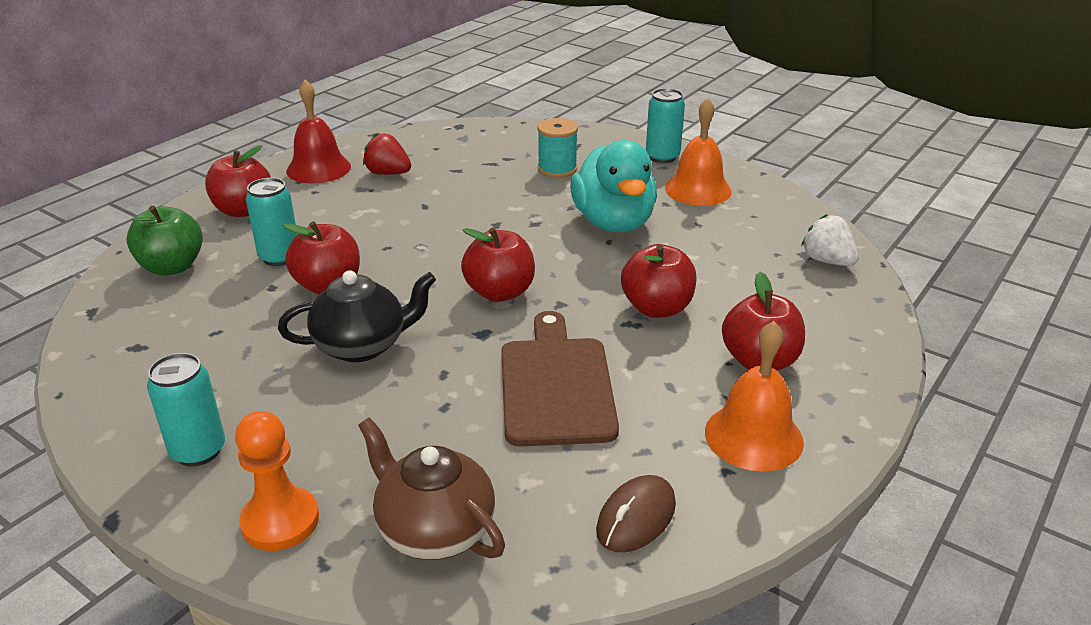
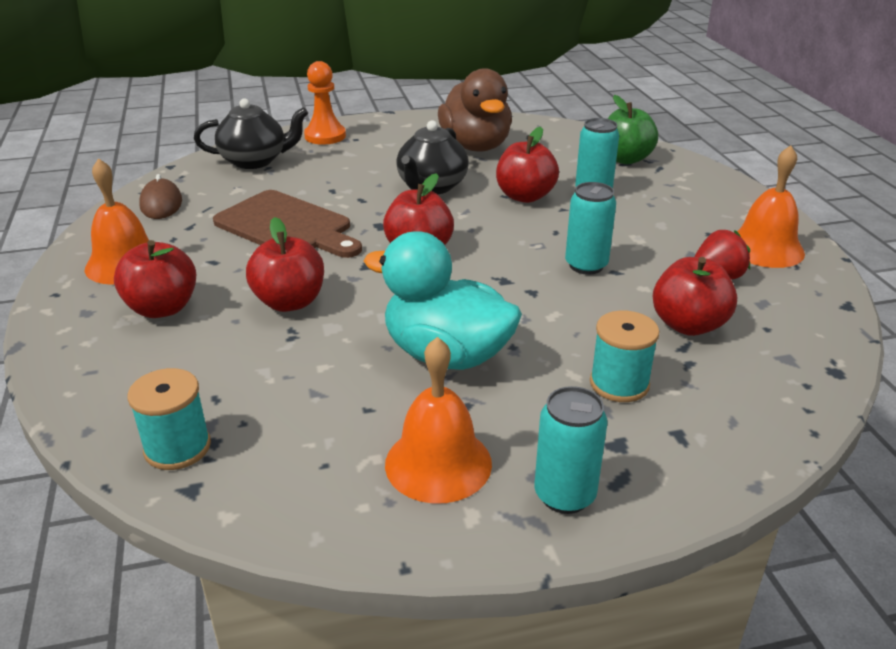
camera: 130 degrees right, 0 degrees up
(198, 451) = (407, 131): turquoise can -> turquoise can (586, 265)
(210, 370) = (476, 146): none -> brown duck
(243, 210) = (698, 198): red apple -> red apple (688, 325)
(318, 168) = (765, 248): red bell -> orange bell
(434, 530) = (255, 161): brown teapot -> black teapot
(827, 261) = (177, 447): white strawberry -> turquoise spool

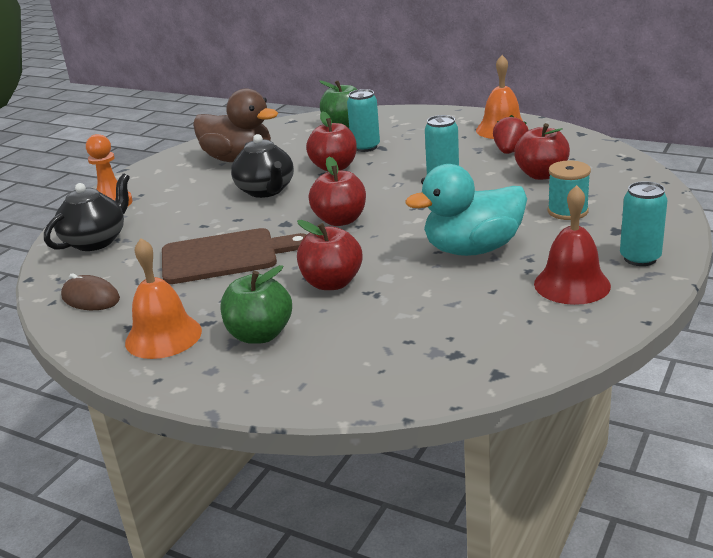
camera: 45 degrees left, 5 degrees down
(162, 308) = (260, 335): red apple -> green apple
(177, 447) = (446, 368): turquoise spool -> none
(438, 463) = (572, 284): orange bell -> red bell

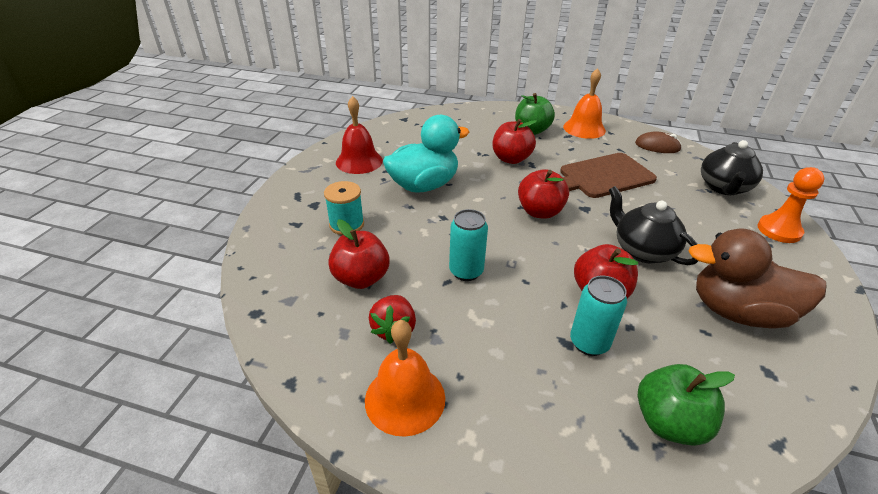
camera: 165 degrees right, 10 degrees up
(640, 258) = (308, 180): turquoise can -> none

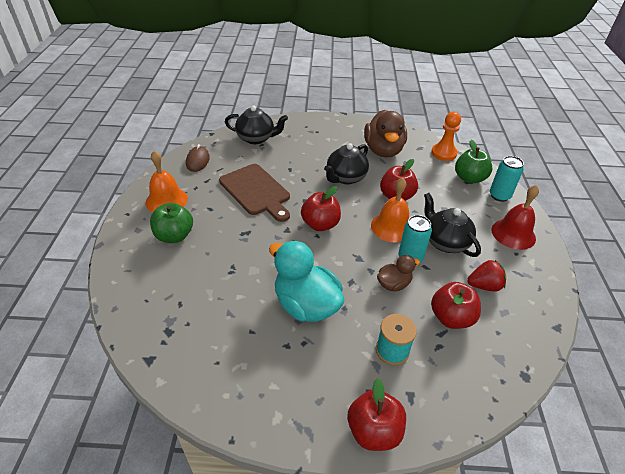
camera: 105 degrees left, 5 degrees up
(359, 161) = (273, 378): red bell -> red bell (513, 234)
(405, 398) = (525, 269): orange bell -> orange bell (392, 227)
(428, 246) = (393, 284): none -> brown duck
(488, 317) = (445, 242): none -> black teapot
(511, 159) = (238, 247): red apple -> red apple (374, 431)
(589, 343) = (438, 201): turquoise can -> turquoise can (499, 196)
(779, 230) = (301, 126): orange pawn -> orange pawn (443, 153)

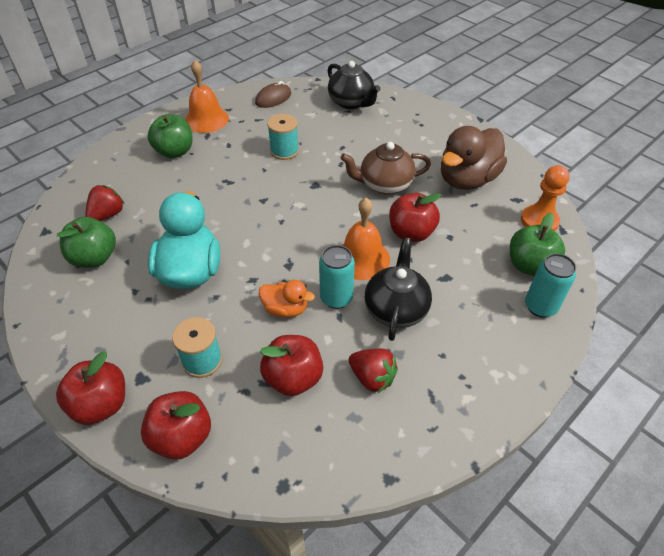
camera: 45 degrees right, 5 degrees up
(187, 312) = (107, 215): none -> red strawberry
(223, 347) = (95, 258): none -> green apple
(256, 191) = (284, 151): brown cutting board -> turquoise spool
(320, 224) = (298, 213): red apple -> red apple (182, 437)
(345, 178) = (384, 185): black teapot -> brown teapot
(393, 284) = (285, 309): brown duck -> orange duck
(513, 234) = (491, 355): red bell -> none

